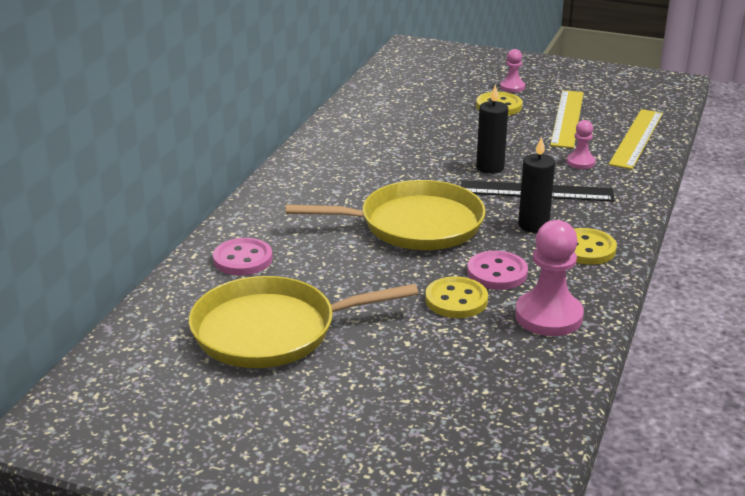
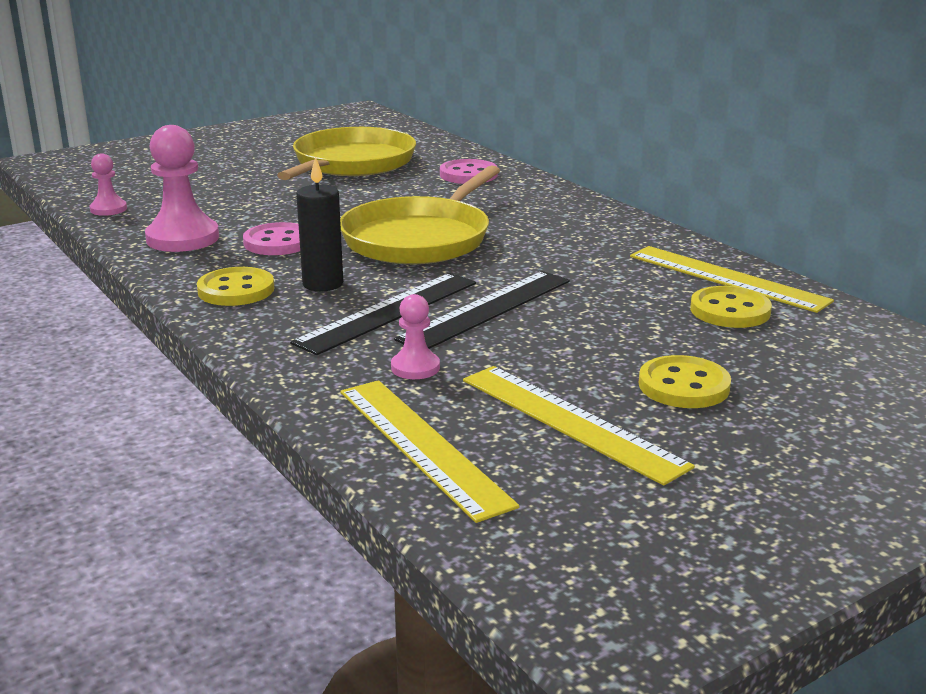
camera: 125 degrees right, 5 degrees down
(352, 122) = (727, 278): none -> yellow ruler
(456, 300) = (272, 218): yellow button -> yellow button (730, 311)
(490, 168) = (486, 309): black candle -> black ruler
(512, 87) = (760, 429): pink pawn -> pink pawn (108, 209)

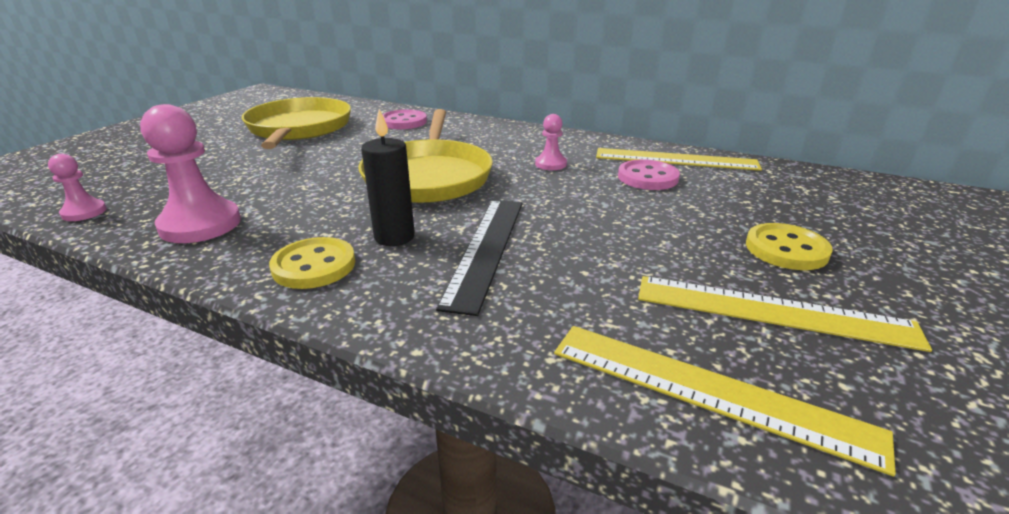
camera: 30 degrees left, 5 degrees up
(278, 242) = (306, 207): pink button -> pink button (647, 177)
(415, 368) = (582, 299): pink pawn -> pink pawn (550, 164)
(486, 309) = (560, 224): black ruler -> none
(730, 311) = (715, 182): yellow button -> none

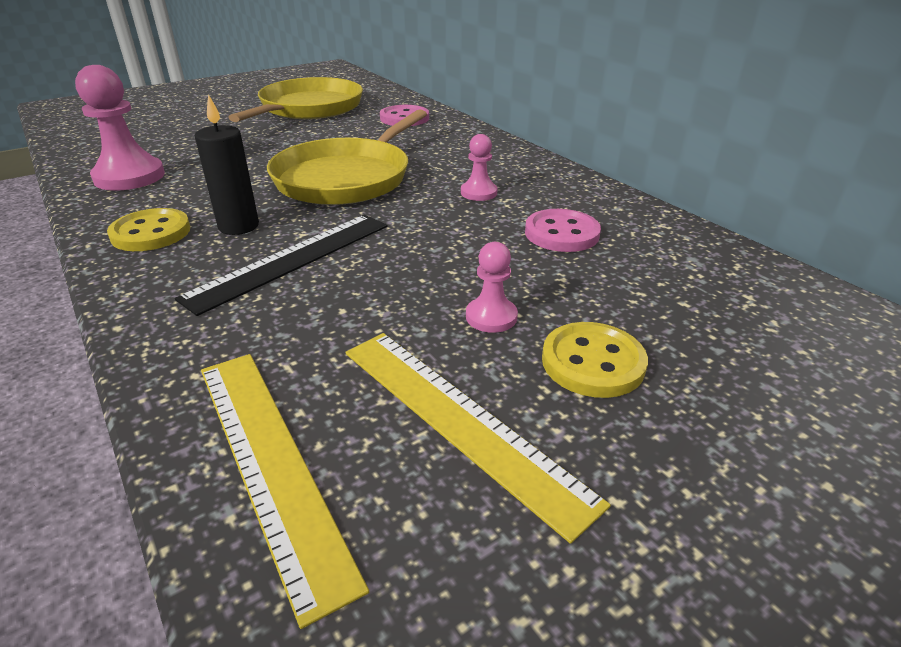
camera: 30 degrees right, 5 degrees up
(84, 212) = (80, 148): pink pawn -> pink pawn (491, 317)
(676, 159) = (631, 221): yellow ruler -> none

